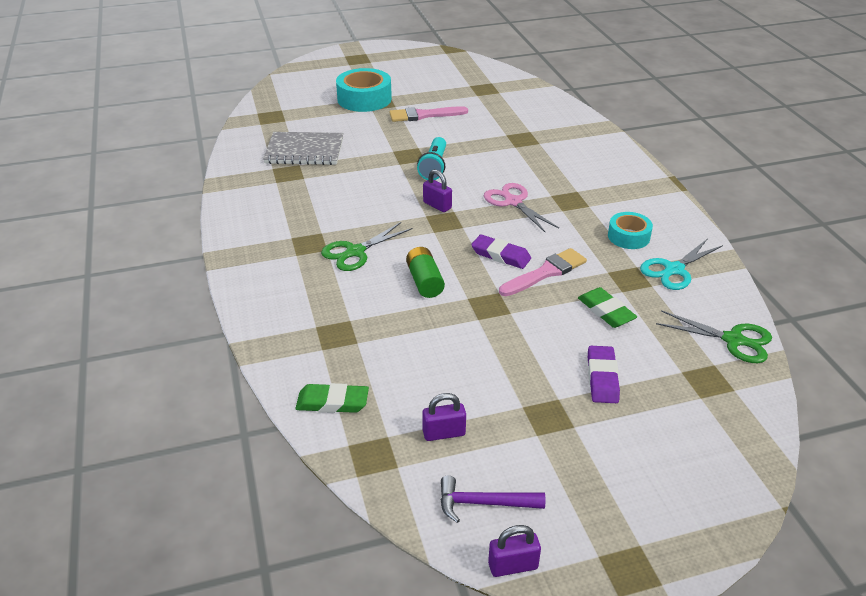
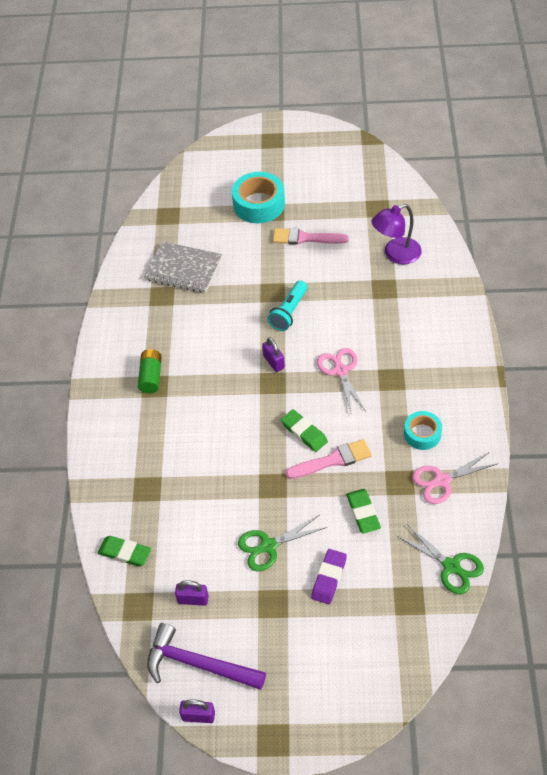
camera: 20 degrees right, 15 degrees up
(355, 252) = (188, 403): green scissors -> green scissors (268, 546)
(424, 281) = (232, 449): green battery -> green battery (151, 376)
(483, 503) = (198, 664): purple hammer -> purple hammer, size x1.64
(500, 255) = (304, 433): purple eraser -> green eraser
(520, 115) = (395, 254): none -> purple lamp
(674, 270) = (442, 481): turquoise scissors -> pink scissors

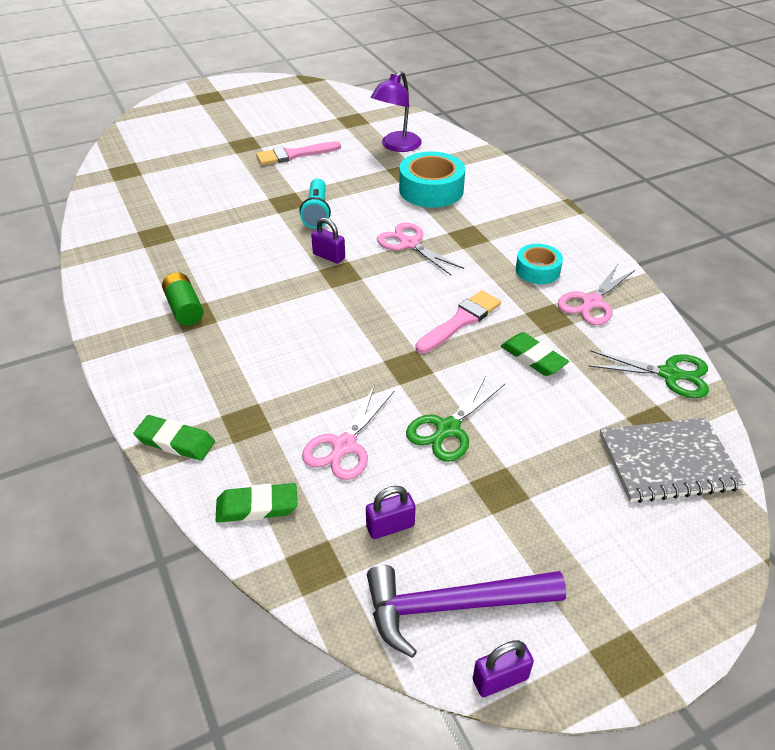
camera: 30 degrees left, 10 degrees down
(184, 269) = (170, 207): grey notebook -> grey notebook (667, 462)
(197, 531) = (344, 446): none -> pink scissors
(259, 204) = (225, 142): turquoise tape -> turquoise tape (431, 190)
(304, 433) = (409, 306): green eraser -> green eraser (175, 441)
(329, 578) = (546, 435): purple eraser -> none

